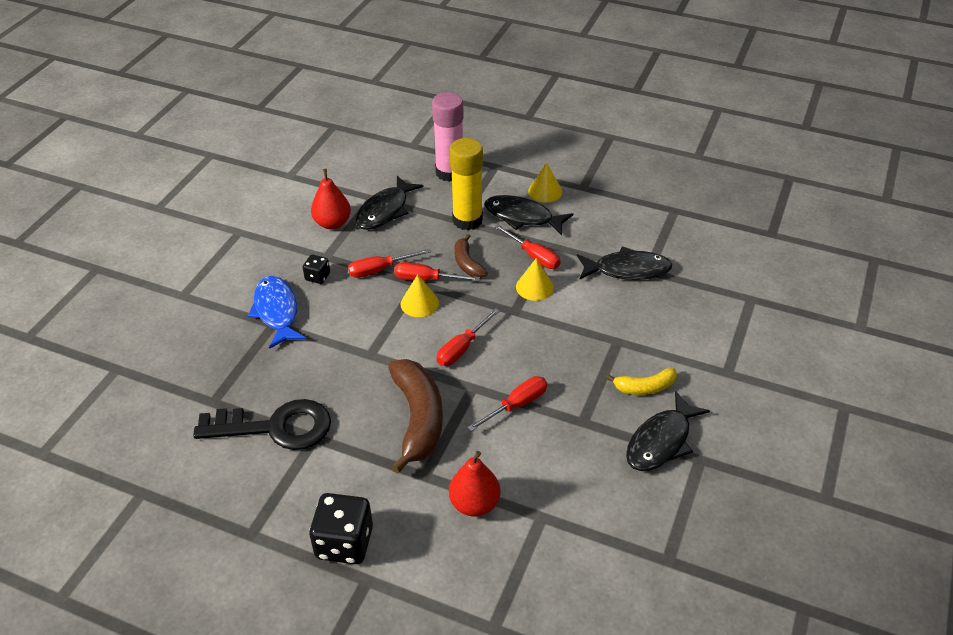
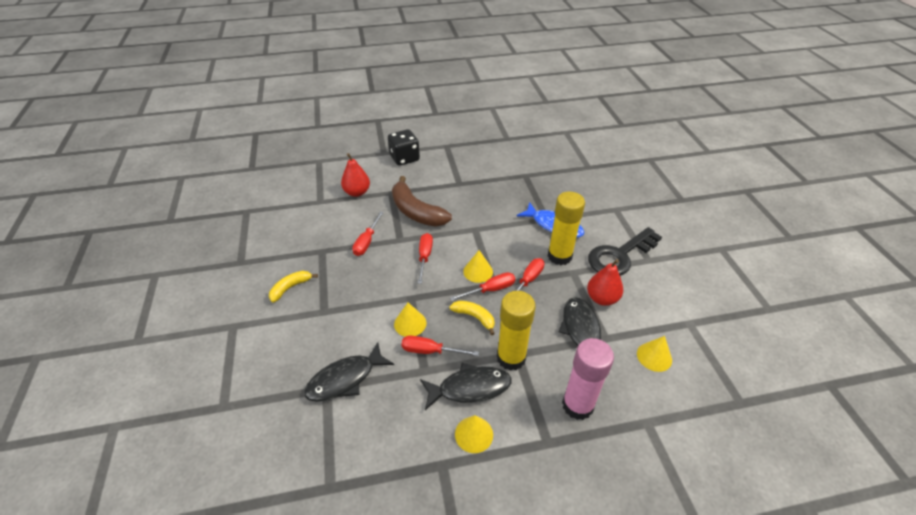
camera: 145 degrees right, 0 degrees up
(276, 427) = (482, 179): black key -> black key (619, 256)
(317, 277) = (559, 256): black dice -> yellow glue stick
(352, 170) = (654, 356): none -> yellow cone
(467, 263) = (474, 317): brown banana -> yellow banana
(661, 441) = (268, 261): black fish -> none

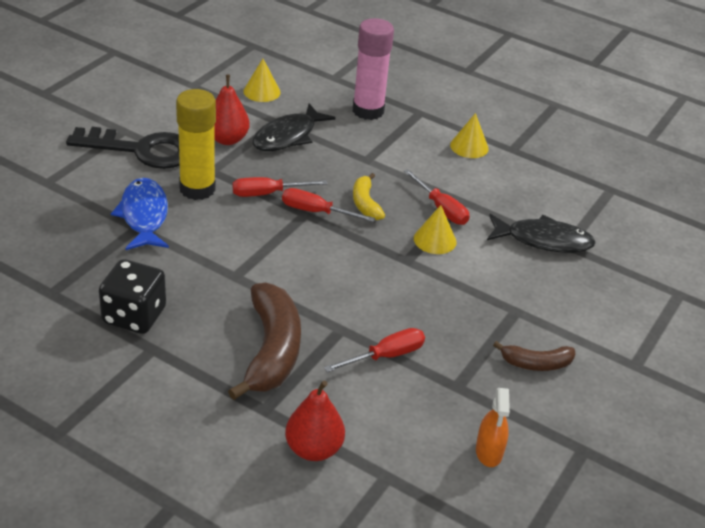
camera: 140 degrees left, 5 degrees down
(285, 234) = (489, 452): none -> orange spray bottle
(290, 288) = (536, 363): yellow banana -> brown banana
(404, 158) = (157, 462): black dice -> black dice (134, 316)
(424, 257) = (339, 287): red screwdriver -> none
(470, 388) = (438, 168): black fish -> none
(478, 271) = (302, 234): yellow cone -> none
(511, 358) = (376, 161): yellow glue stick -> none

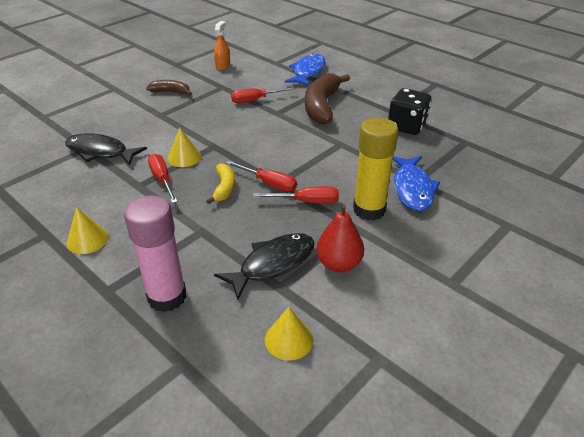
camera: 165 degrees left, 0 degrees up
(142, 150) = (427, 255): black key -> none
(313, 449) = (308, 72): red pear -> blue fish

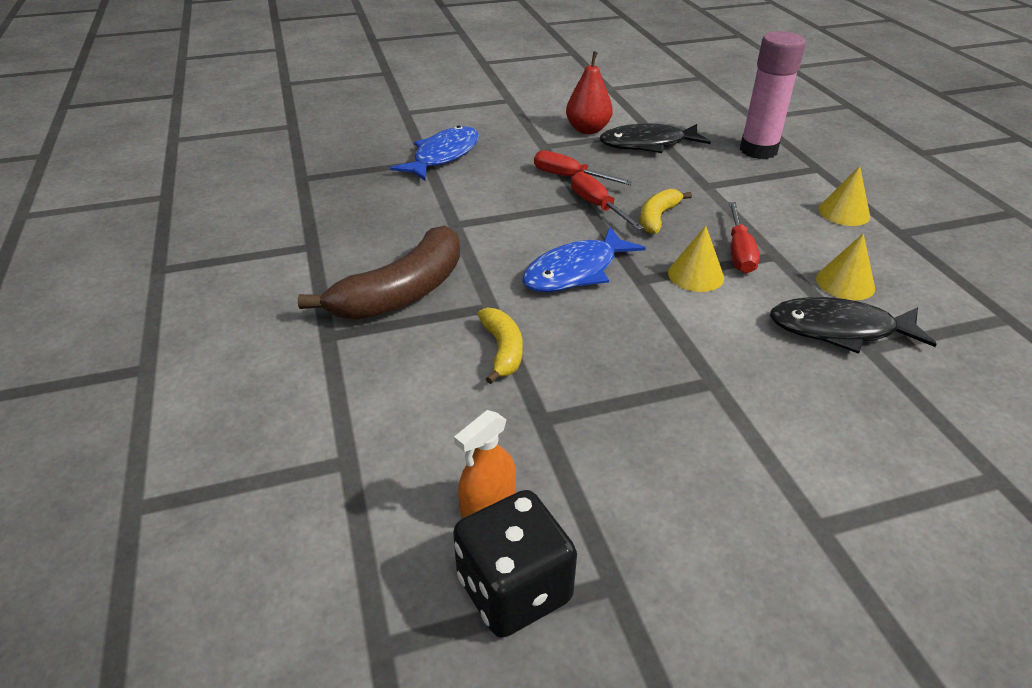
camera: 150 degrees left, 0 degrees up
(100, 152) = (839, 329): black fish -> black fish turned 135 degrees clockwise
(170, 92) = (670, 448): brown banana -> none
(255, 100) = (502, 350): red screwdriver -> yellow banana
(289, 339) = (666, 108): yellow cone -> yellow cone (845, 283)
(308, 72) = (318, 393): blue fish -> blue fish (575, 271)
(369, 209) = (512, 153): yellow glue stick -> none
(406, 126) = (334, 217): black dice -> black dice (514, 589)

